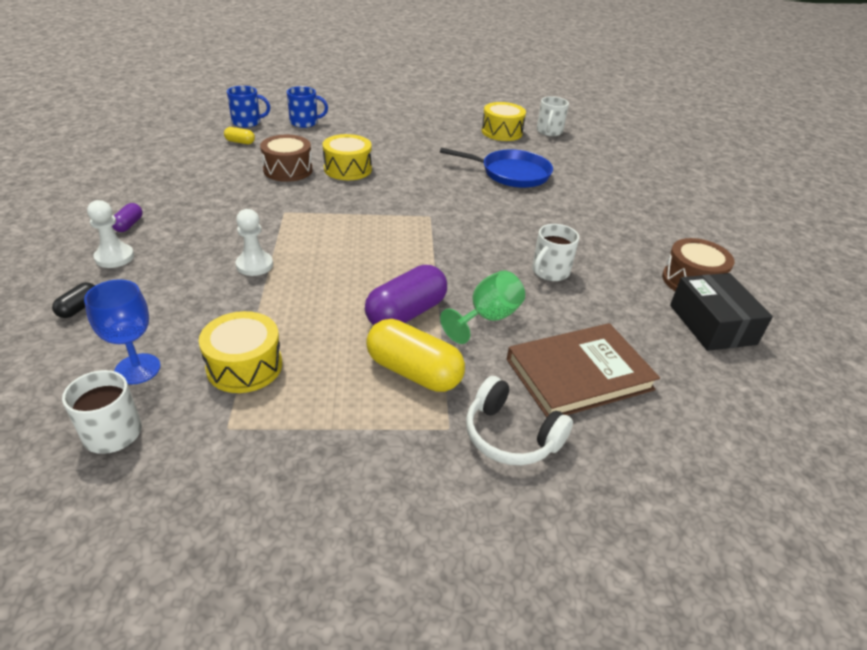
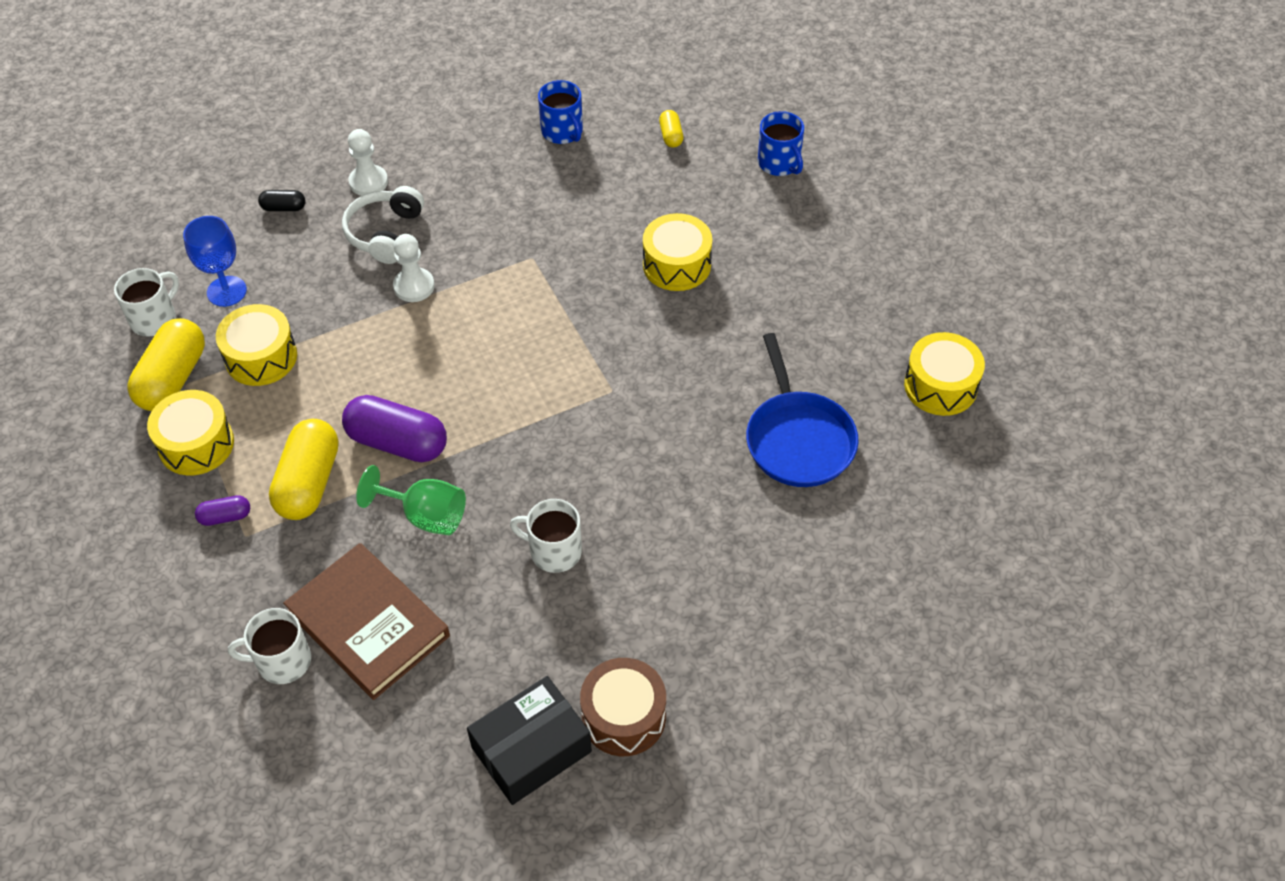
camera: 70 degrees right, 15 degrees up
(129, 225) = (428, 157): purple capsule -> purple capsule (225, 517)
(211, 436) = (173, 378): none -> yellow capsule
(247, 122) = (732, 112): blue mug -> blue mug (562, 132)
(288, 170) = (631, 213): brown drum -> none
(313, 437) = (196, 444): none -> yellow drum
(511, 436) = (254, 586): white headphones -> white headphones (385, 233)
(549, 131) = (999, 446): white mug -> white mug (282, 661)

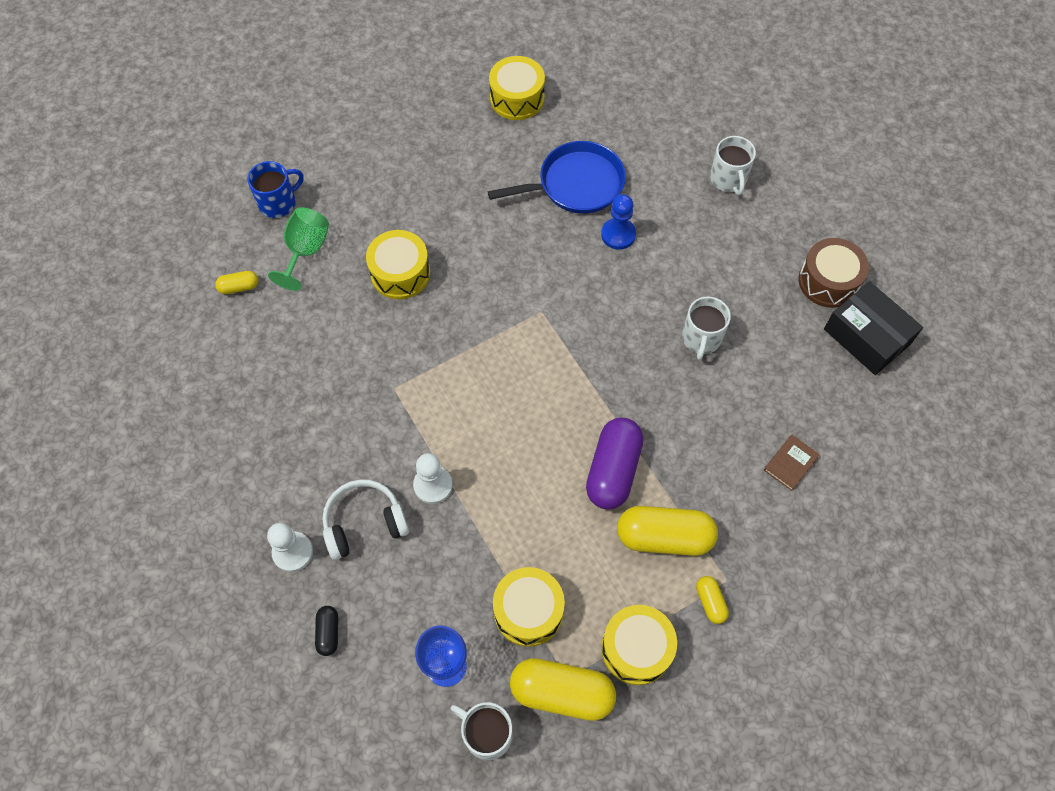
camera: 95 degrees left, 10 degrees up
(225, 517) = (710, 602): purple capsule -> yellow capsule
(282, 661) = (836, 523): white mug -> white mug (728, 179)
(368, 623) = (790, 463): brown book -> brown book, size x0.43
(385, 233) = (364, 523): white headphones -> white headphones turned 150 degrees clockwise
(425, 516) = (684, 436): green goblet -> green goblet (305, 251)
(562, 132) = (228, 379): blue mug -> none
(717, 478) = (618, 235): none -> blue pawn

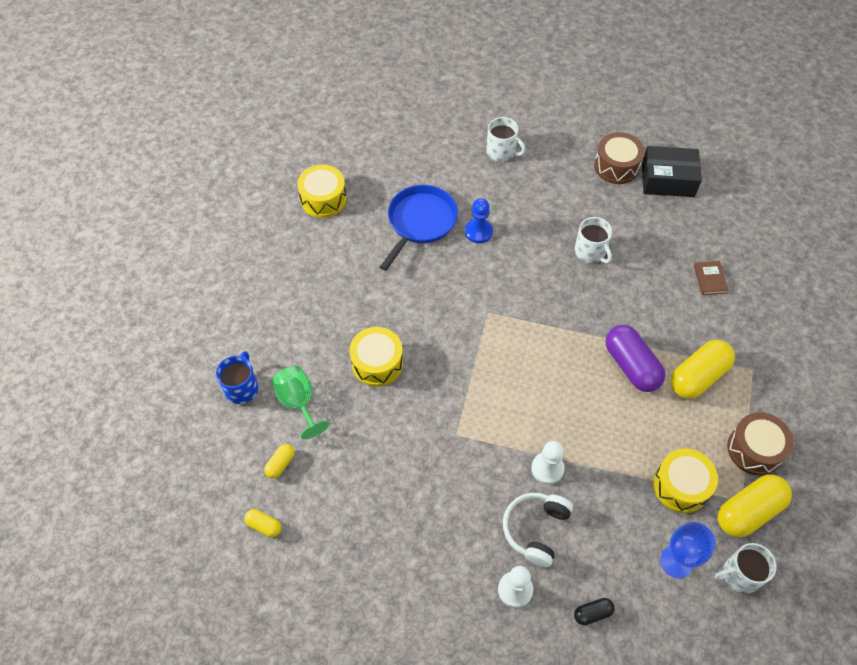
camera: 45 degrees left, 5 degrees down
(328, 632) = (592, 613): black capsule -> black capsule turned 60 degrees counterclockwise
(636, 648) = (754, 449): yellow drum -> brown drum
(710, 602) = (758, 388): yellow capsule -> yellow capsule (264, 525)

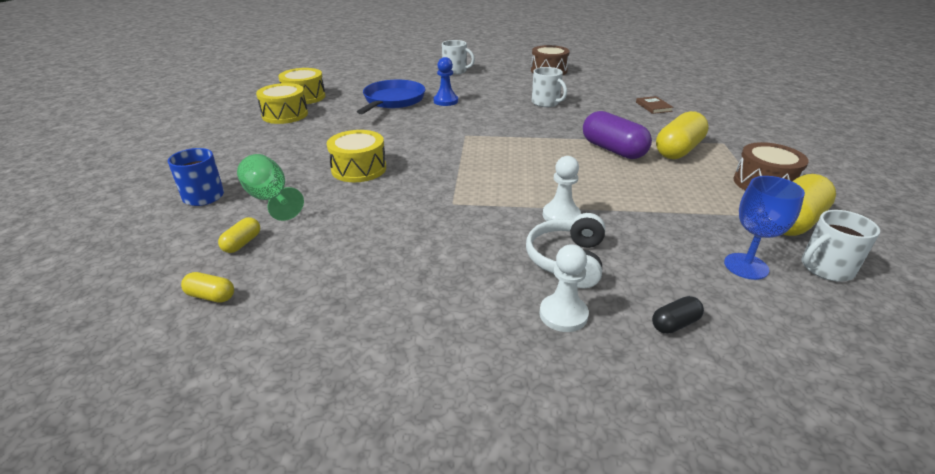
camera: 10 degrees left, 25 degrees down
(667, 180) = (591, 73): black box -> none
(681, 486) = (710, 212): yellow drum -> yellow drum (285, 115)

